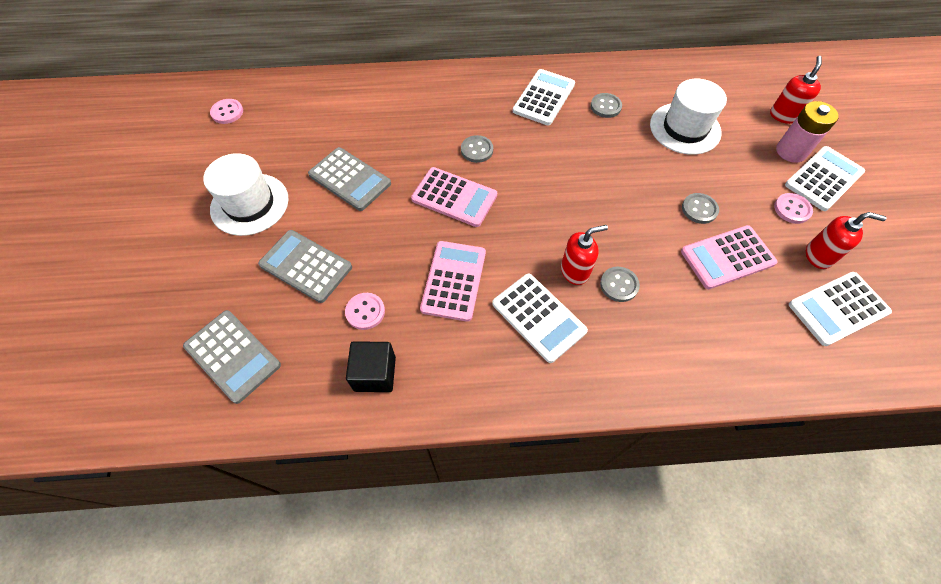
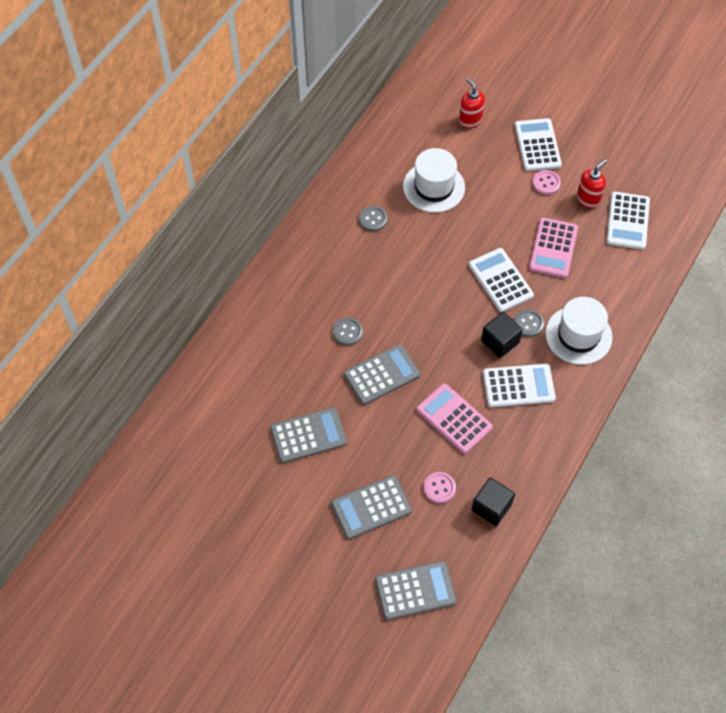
camera: 55 degrees left, 0 degrees up
(227, 112) = (154, 491): pink button -> none
(249, 204) = (279, 519): white hat -> white hat (578, 335)
(454, 197) = (381, 375): pink calculator -> grey calculator
(543, 98) = (330, 253): white calculator -> white calculator (500, 280)
(575, 271) = (500, 341): red soap dispenser -> black cube
(699, 209) = (506, 234): grey button -> none
(791, 151) = (502, 143): pink battery -> none

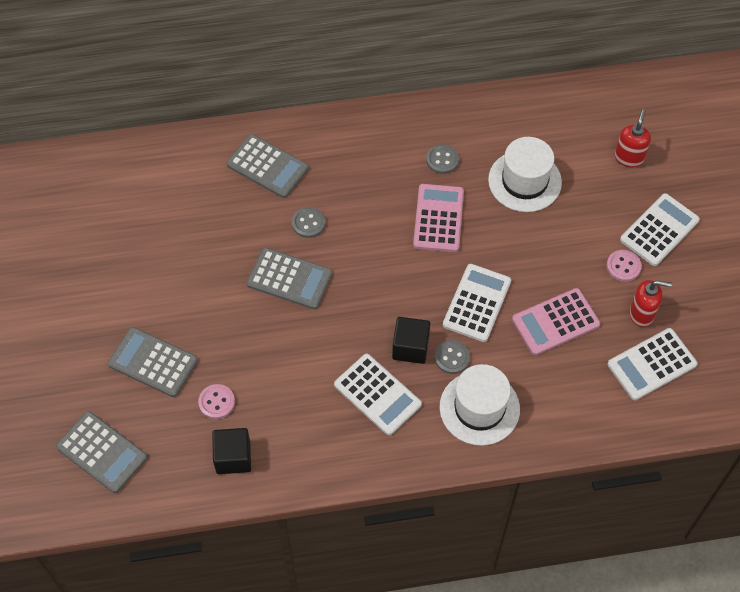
camera: 50 degrees right, 0 degrees up
(308, 435) = (181, 267): grey calculator -> grey calculator (267, 166)
(454, 419) = (296, 366): pink calculator -> pink calculator (438, 218)

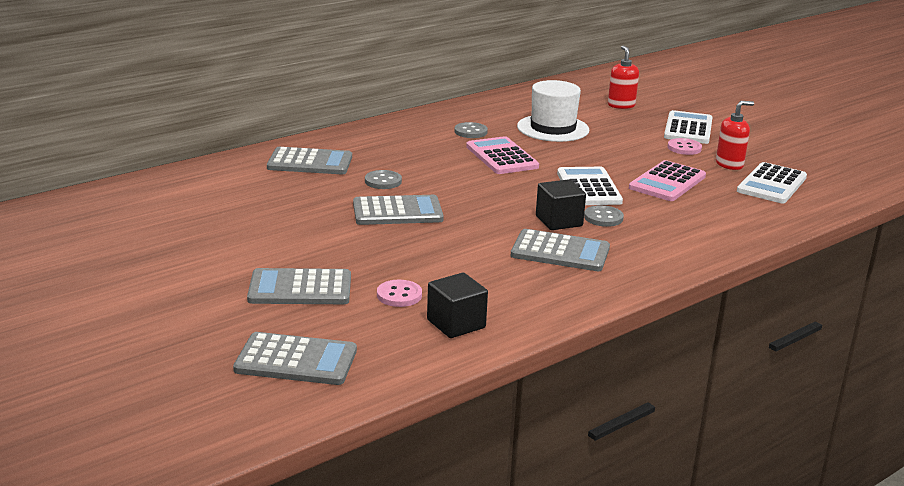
camera: 30 degrees left, 35 degrees down
(377, 394) = (560, 252): white calculator -> grey calculator
(479, 408) = (663, 237): white hat -> none

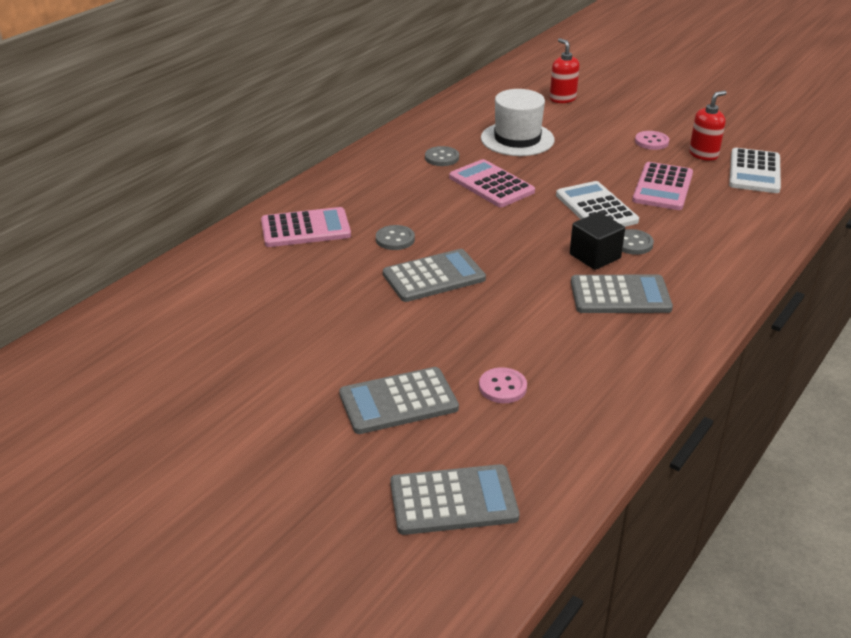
camera: 15 degrees left, 10 degrees up
(310, 162) = (305, 228): grey calculator -> pink calculator
(456, 324) = (580, 412): black cube -> none
(688, 128) = (640, 117): white calculator -> none

